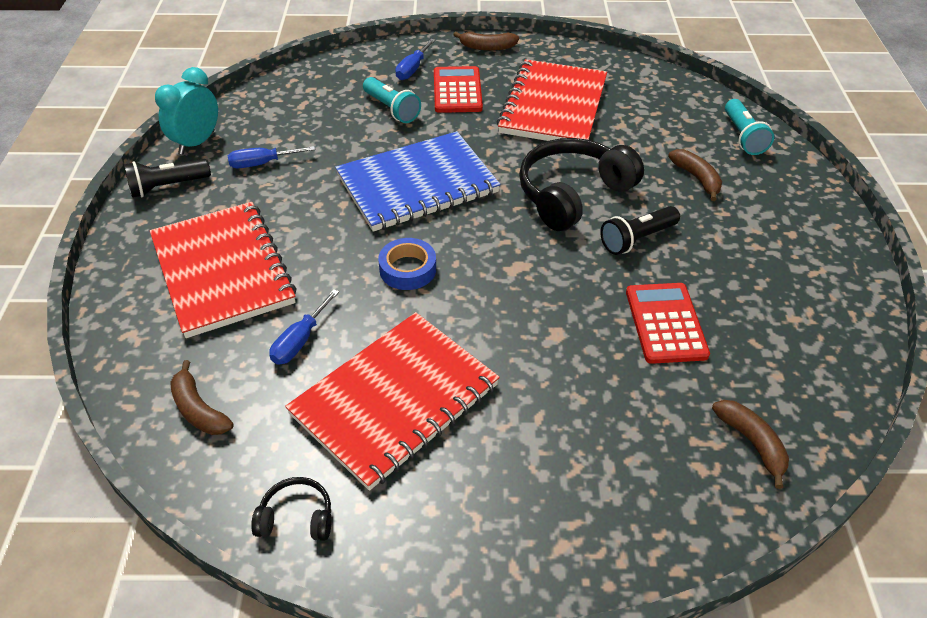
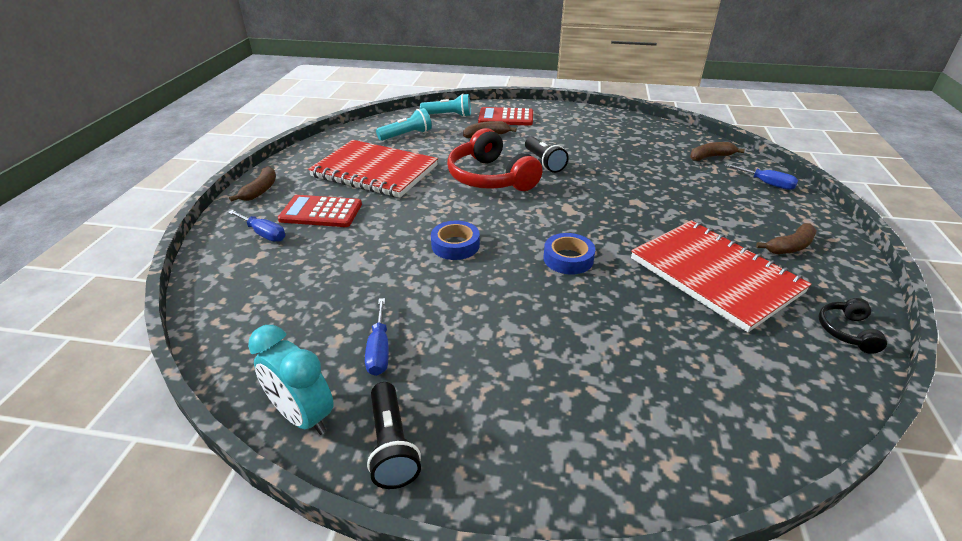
camera: 80 degrees left, 10 degrees down
(198, 409) = (760, 397): brown banana -> brown banana (790, 247)
(223, 270) = (563, 382): red notebook -> none
(300, 340) = (659, 325): blue screwdriver -> blue screwdriver (766, 183)
(391, 109) = (327, 251): turquoise flashlight -> turquoise flashlight (406, 135)
(417, 184) = (455, 245): blue notebook -> blue tape
(572, 194) = (490, 178): black headphones -> red headphones
(665, 323) = (623, 165): red calculator -> red calculator (506, 117)

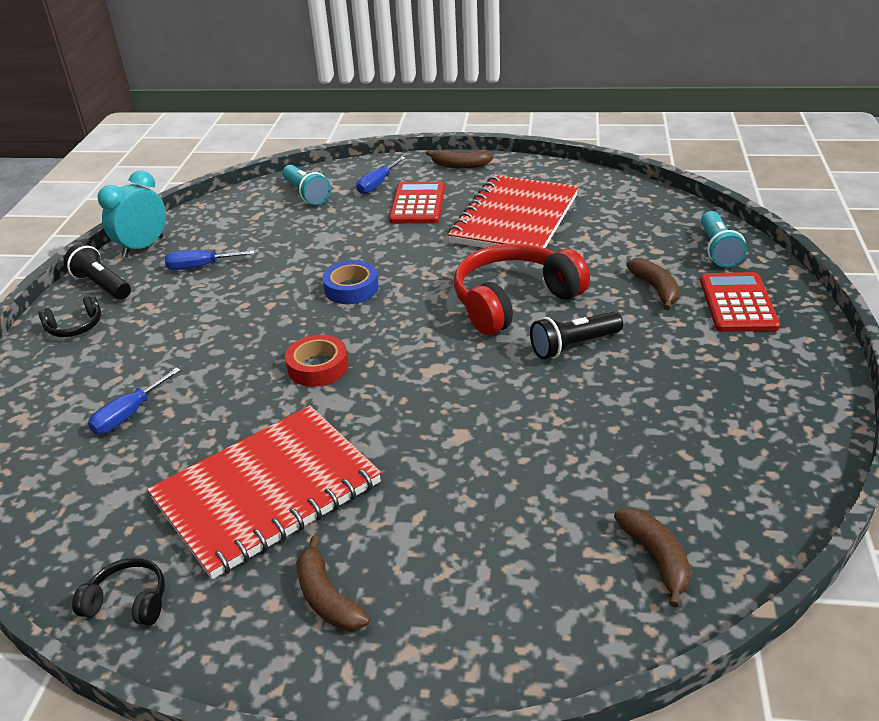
camera: 90 degrees right, 0 degrees up
(392, 445) = (102, 285): black flashlight -> black flashlight turned 60 degrees clockwise
(406, 135) = (629, 225): turquoise flashlight -> turquoise flashlight (306, 194)
(489, 454) = (75, 327): none -> black headphones
(568, 259) = (318, 367): blue tape -> red tape
(766, 183) = (550, 625): blue screwdriver -> blue screwdriver (129, 415)

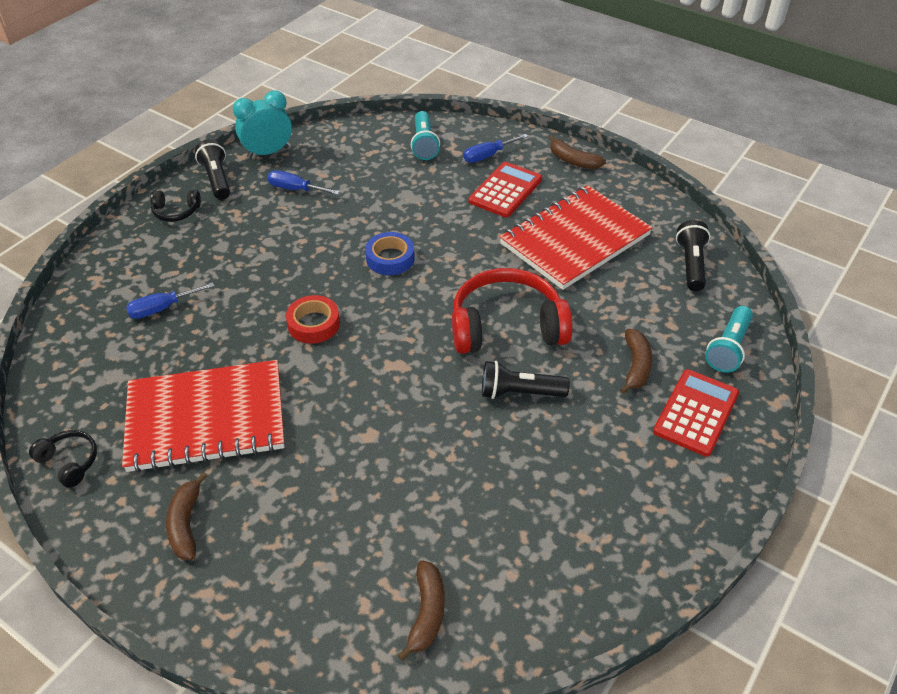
camera: 25 degrees right, 10 degrees up
(631, 204) = (691, 264): none -> black flashlight

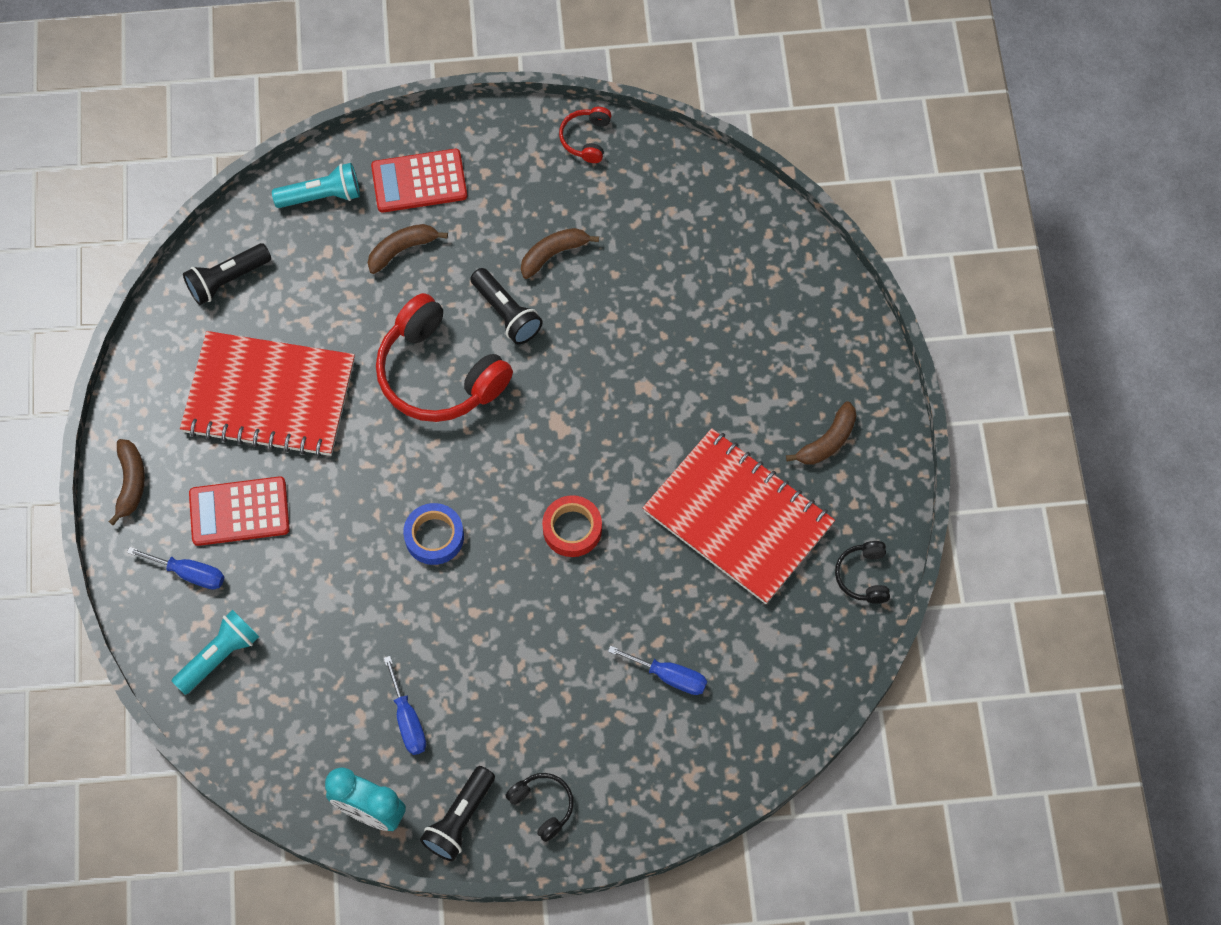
camera: 130 degrees left, 20 degrees up
(427, 613) = (744, 239): brown banana -> brown banana (553, 254)
(649, 561) = (586, 139): none -> red headphones

